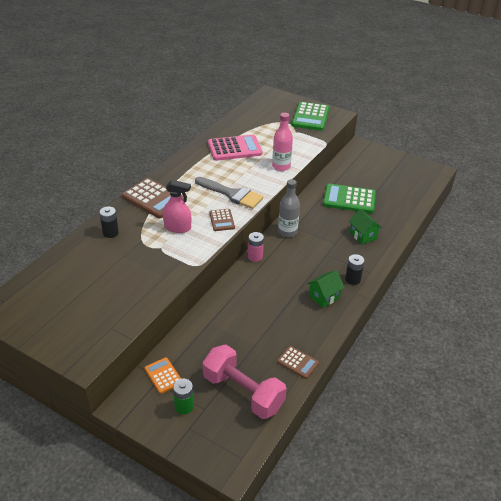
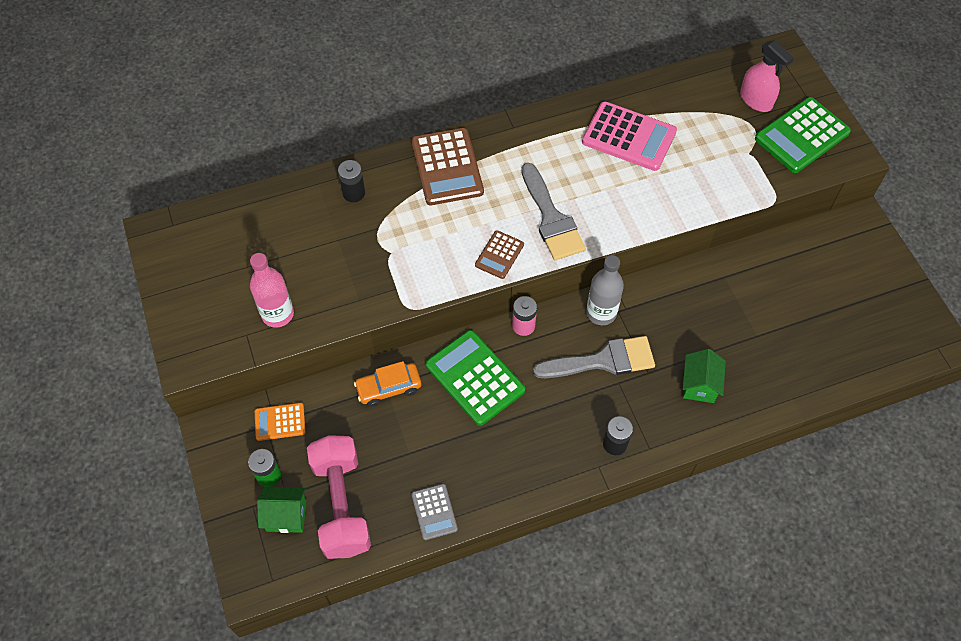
camera: 40 degrees right, 20 degrees up
(163, 375) = (280, 422): orange calculator -> orange calculator turned 105 degrees counterclockwise
(177, 227) = (436, 233): pink spray bottle -> pink spray bottle (756, 100)
(212, 322) = (389, 388): none -> orange car
(281, 166) = (664, 208): pink bottle -> pink bottle (278, 314)
(298, 362) = (434, 512): brown calculator -> grey calculator
(309, 250) = (602, 361): none -> grey brush
(324, 297) = (552, 444): green house -> green house (286, 516)
(349, 199) = (742, 311): green calculator -> green calculator (475, 378)

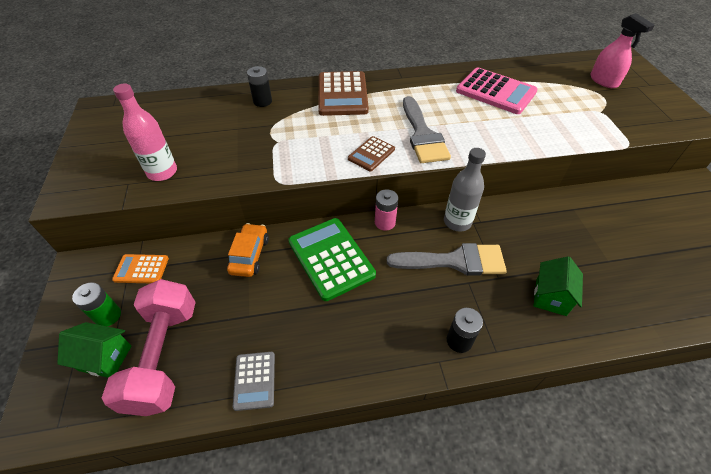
camera: 10 degrees right, 10 degrees down
(389, 388) = (250, 255): orange car -> orange car turned 105 degrees clockwise
(802, 136) = (647, 105): green calculator -> none

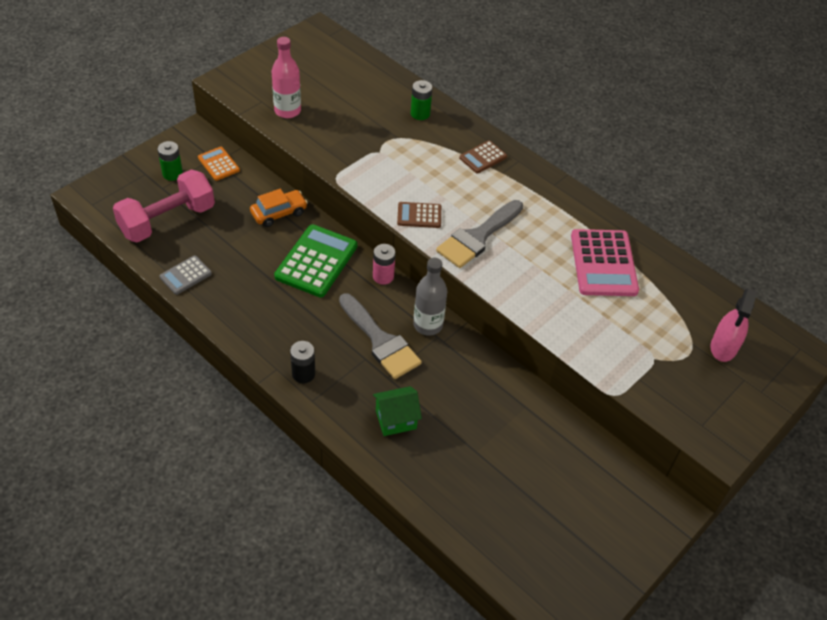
camera: 50 degrees right, 0 degrees up
(105, 358) = (145, 194): green house -> none
(262, 101) = (420, 114): black battery -> green battery
(342, 94) = (483, 157): brown calculator -> brown calculator, size x0.54

